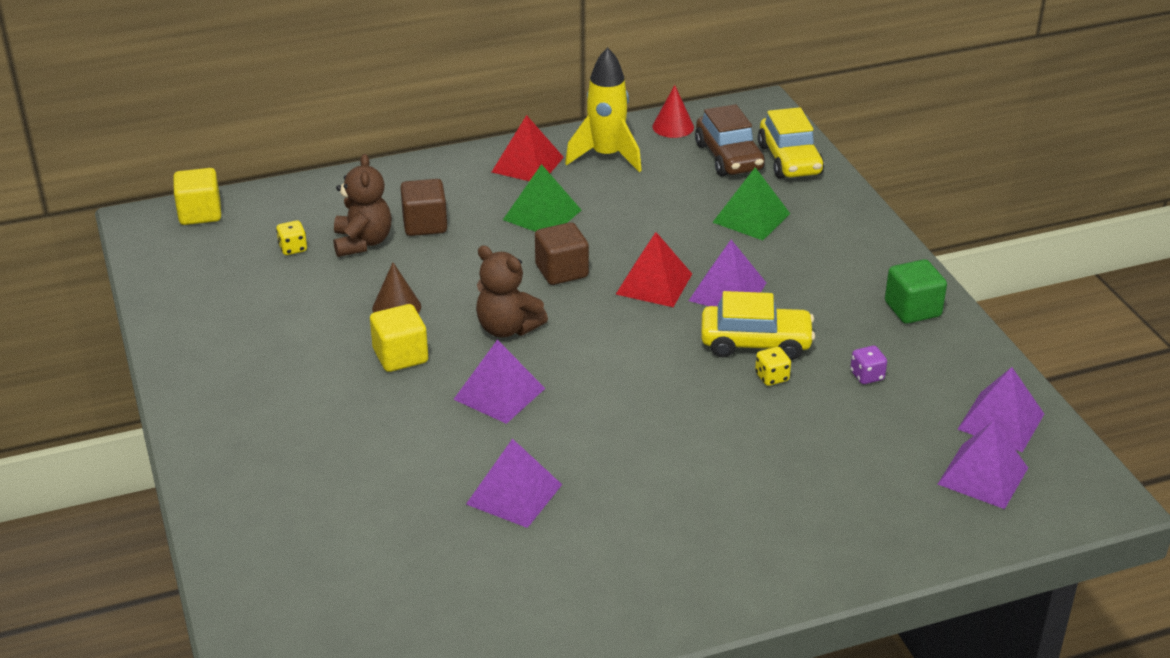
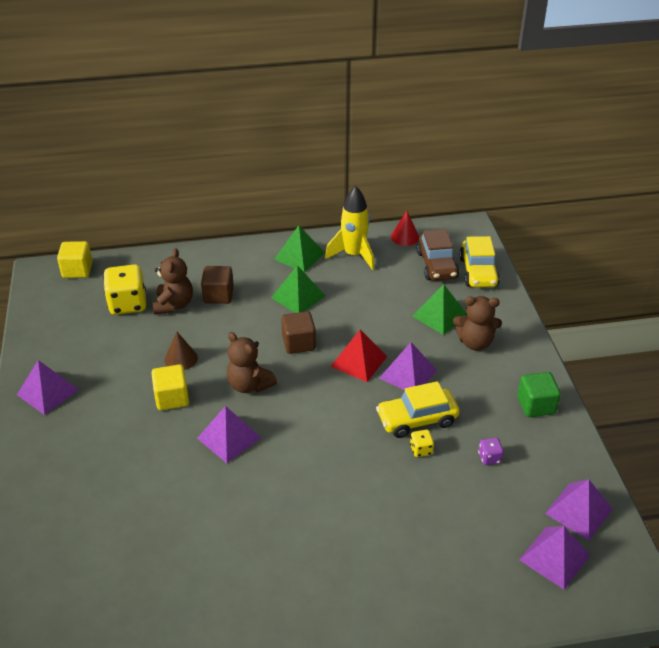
camera: 10 degrees right, 5 degrees up
(293, 248) = (128, 304): yellow dice -> yellow dice, size x2.18
(514, 494) = (215, 523): purple pyramid -> purple pyramid (48, 392)
(527, 164) = (299, 256): red pyramid -> green pyramid
(755, 343) = (417, 419): yellow car -> yellow car turned 150 degrees clockwise
(809, 245) = (475, 342): none -> brown teddy bear

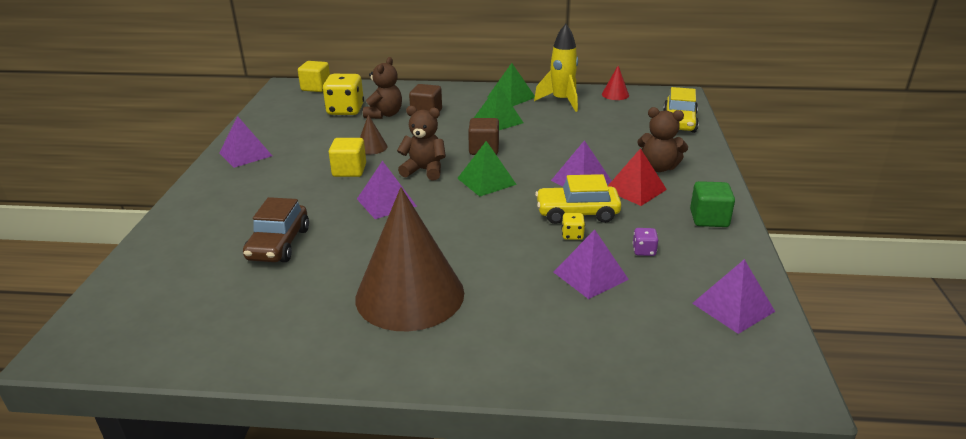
camera: 15 degrees right, 10 degrees down
(249, 385) = (424, 170): brown teddy bear -> brown teddy bear turned 135 degrees clockwise
(298, 554) = (410, 295): none -> brown cone
(359, 361) = (536, 167): red pyramid -> red pyramid (635, 189)
(436, 265) = (639, 114): brown car -> brown car (278, 244)
(440, 315) = (629, 146): green pyramid -> green pyramid (486, 181)
(554, 557) = (691, 341): purple pyramid -> purple pyramid (590, 275)

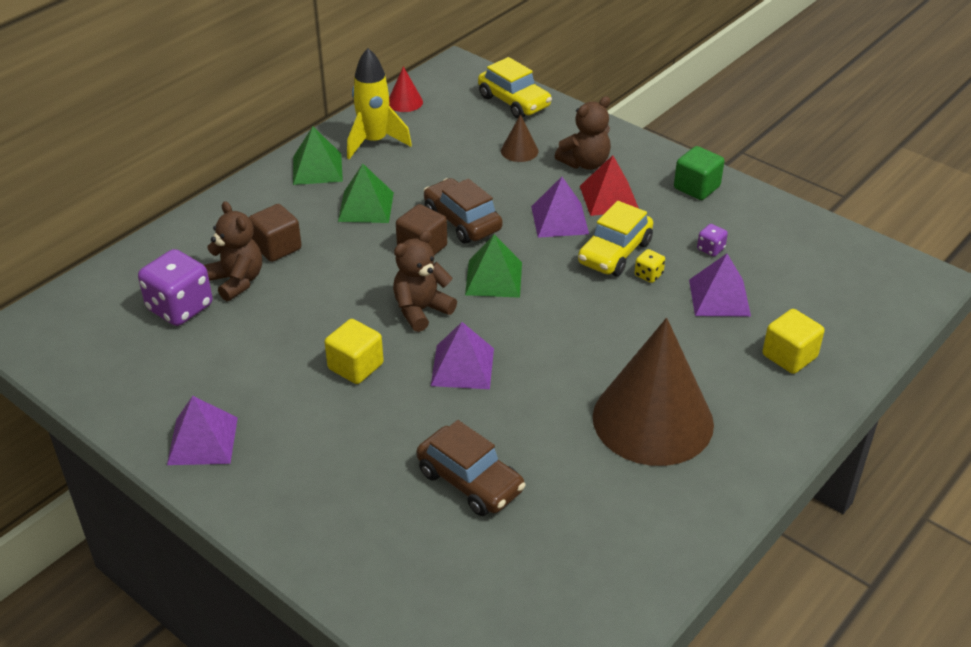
camera: 55 degrees left, 10 degrees up
(316, 87) = (65, 306): yellow cube -> yellow cube (789, 356)
(345, 110) = (180, 308): yellow dice -> purple dice
(371, 147) = (315, 326): brown cone -> brown cone (519, 151)
(528, 151) = (462, 221): none -> brown car
(733, 307) = (823, 249): purple pyramid -> none

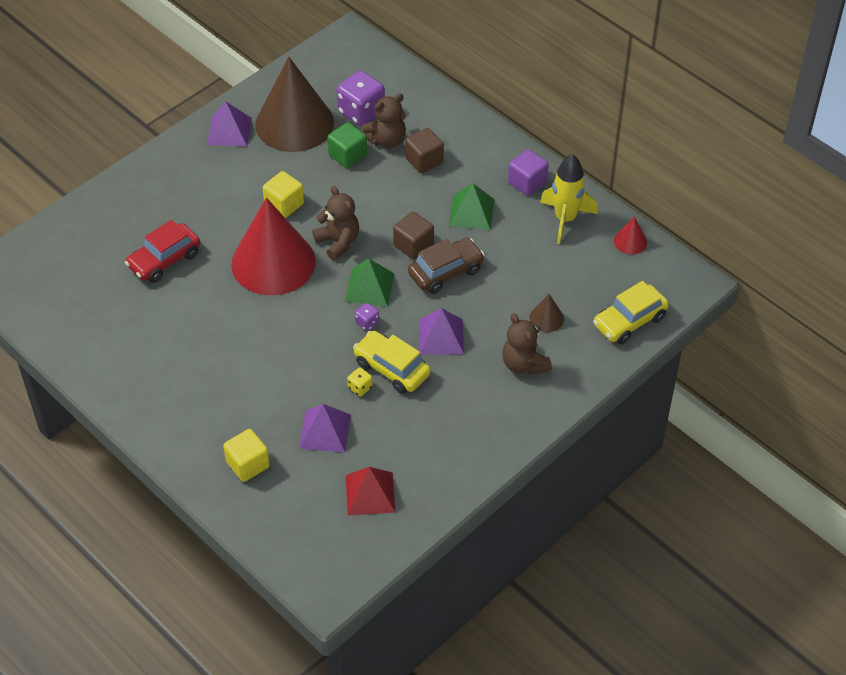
camera: 95 degrees right, 10 degrees up
(317, 169) = (527, 182): green pyramid -> purple cube
(462, 366) = (273, 262): purple pyramid -> red cone
(470, 481) = (164, 260): brown car -> red car
(609, 198) = (469, 375): red pyramid -> red pyramid (370, 493)
(653, 420) = (198, 365): brown cone -> brown cone (294, 123)
(696, 187) = (479, 443): green cube -> green cube (348, 155)
(710, 249) = (389, 437): purple dice -> purple dice (367, 323)

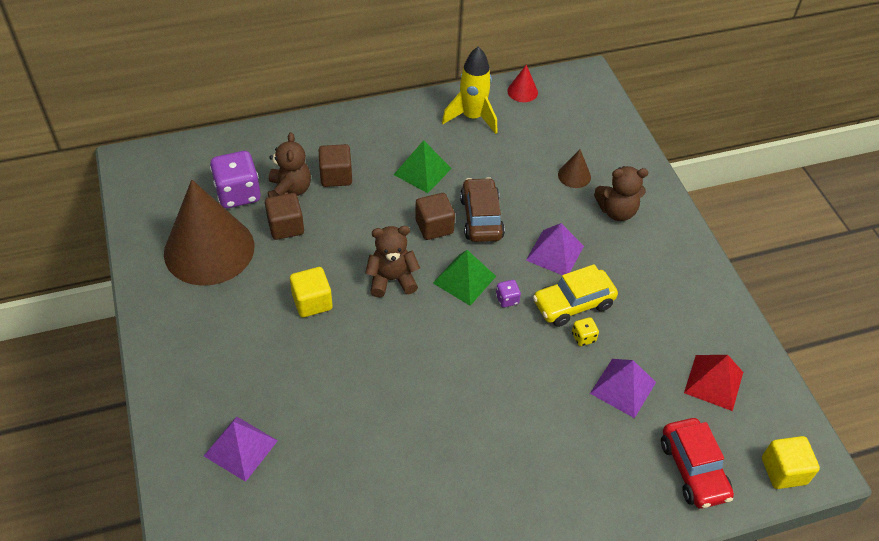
camera: 65 degrees left, 0 degrees up
(164, 260) = (314, 439): red car -> red car (693, 469)
(229, 131) = (174, 306): purple pyramid -> purple pyramid (241, 448)
(248, 464) = (635, 471): yellow cube -> yellow cube (783, 471)
(273, 262) = (383, 342): red cone -> none
(348, 155) = (286, 226): green cube -> brown cube
(527, 182) = (414, 122): purple cube -> none
(629, 321) = (606, 128): yellow car -> none

